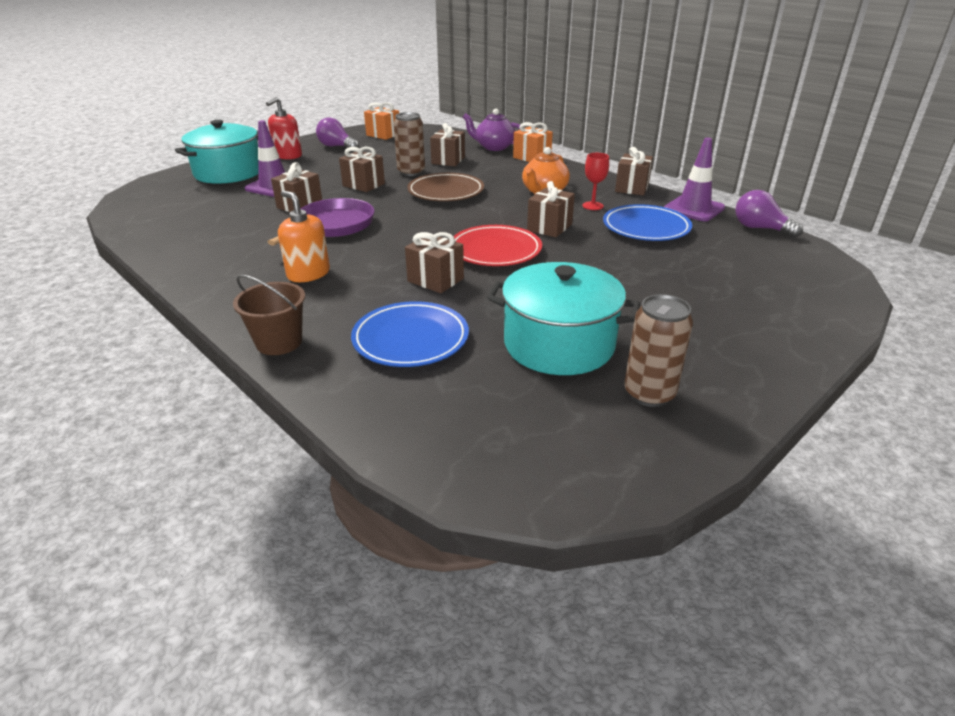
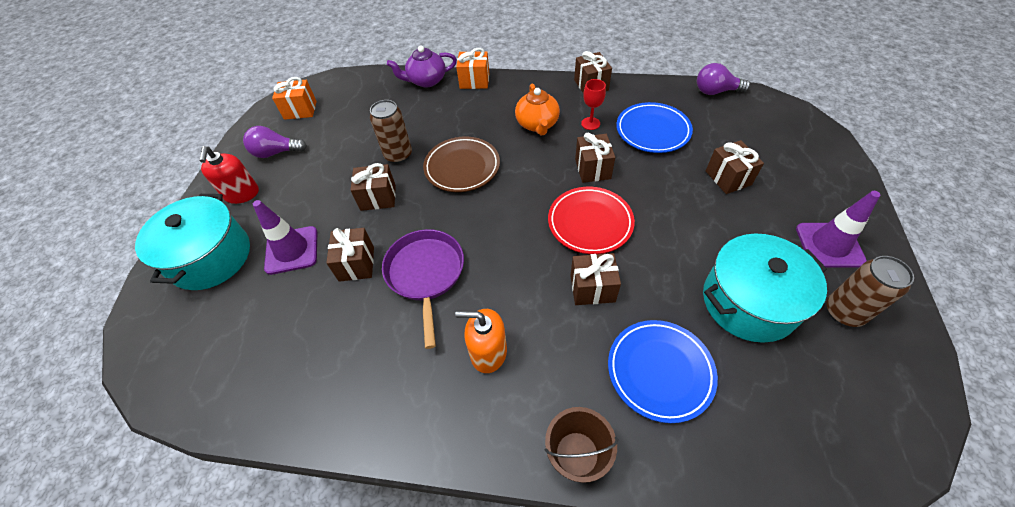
camera: 35 degrees left, 20 degrees up
(448, 160) = (410, 120): brown gift -> brown gift (728, 178)
(694, 209) = (656, 90): purple traffic cone -> purple traffic cone (829, 245)

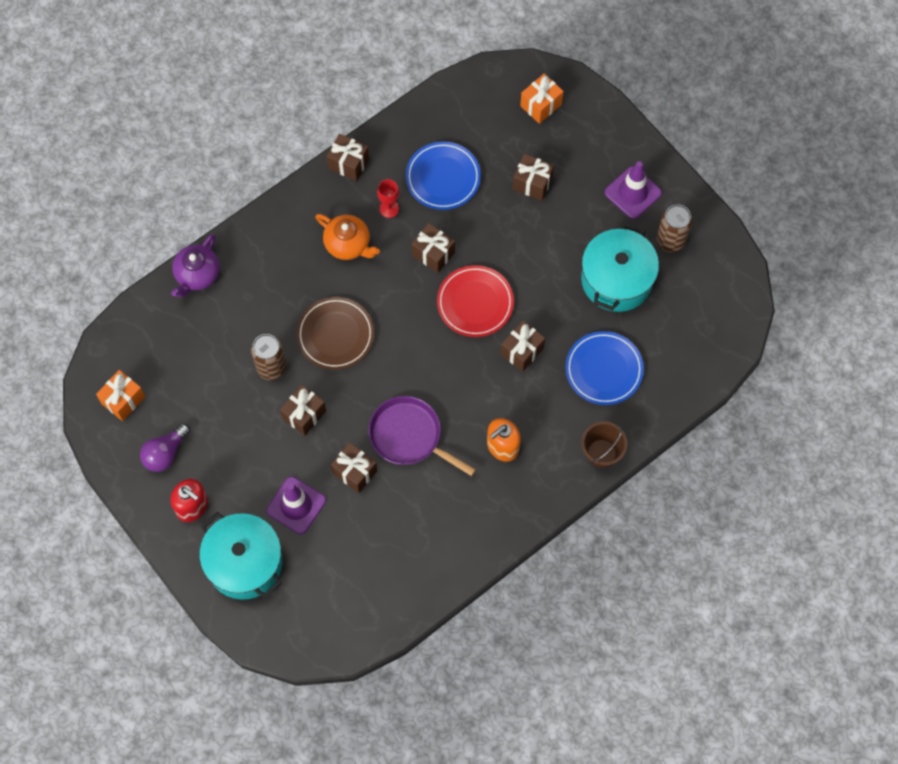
camera: 50 degrees left, 15 degrees up
(474, 81) = (242, 239): orange gift -> orange gift (541, 105)
(715, 91) = (455, 91): purple light bulb -> none

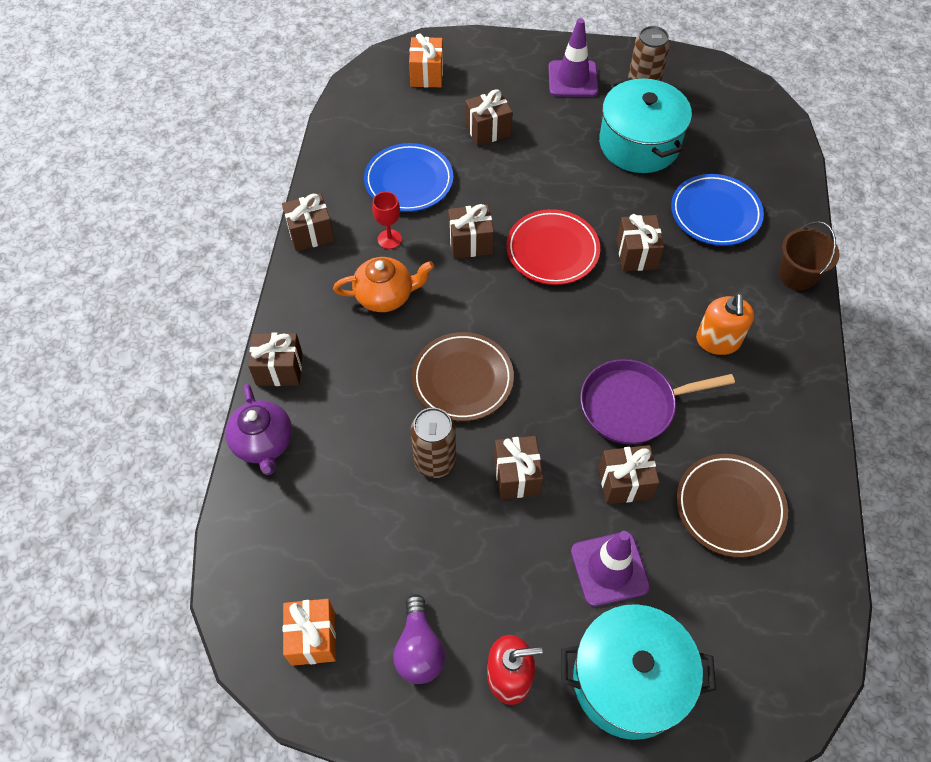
camera: 45 degrees left, 10 degrees down
(246, 238) = (279, 369): none -> brown gift
(393, 536) = (729, 507): none -> brown plate

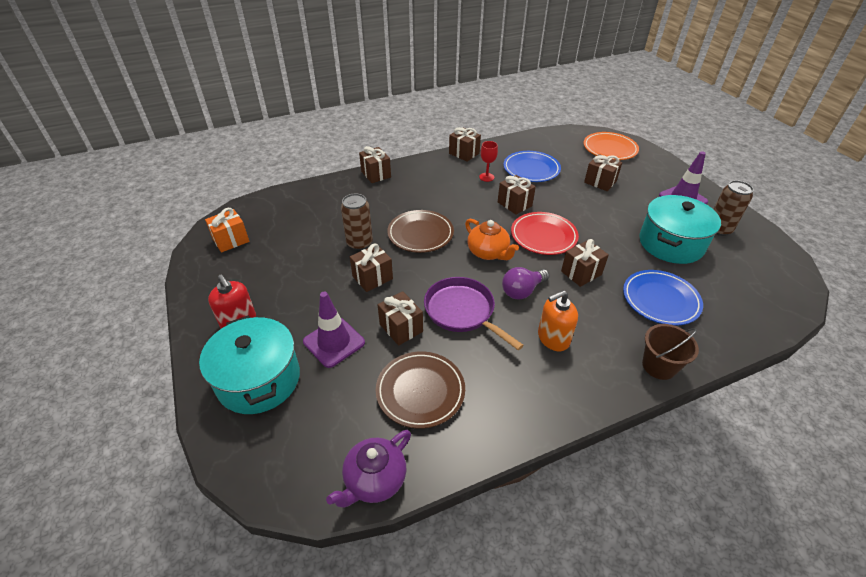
camera: 60 degrees right, 15 degrees down
(263, 443) = (331, 185): purple teapot -> purple teapot (374, 480)
(385, 295) = (449, 189): orange teapot -> orange teapot (488, 252)
(419, 649) = (240, 279): purple light bulb -> purple light bulb (522, 291)
(427, 74) = (609, 149): orange gift -> orange plate

